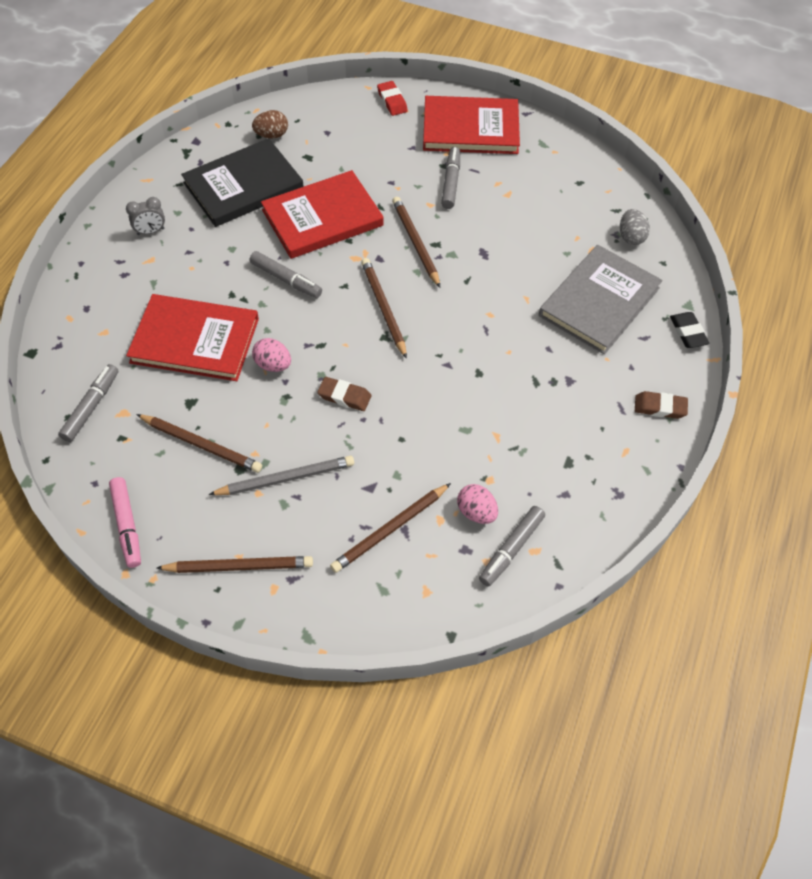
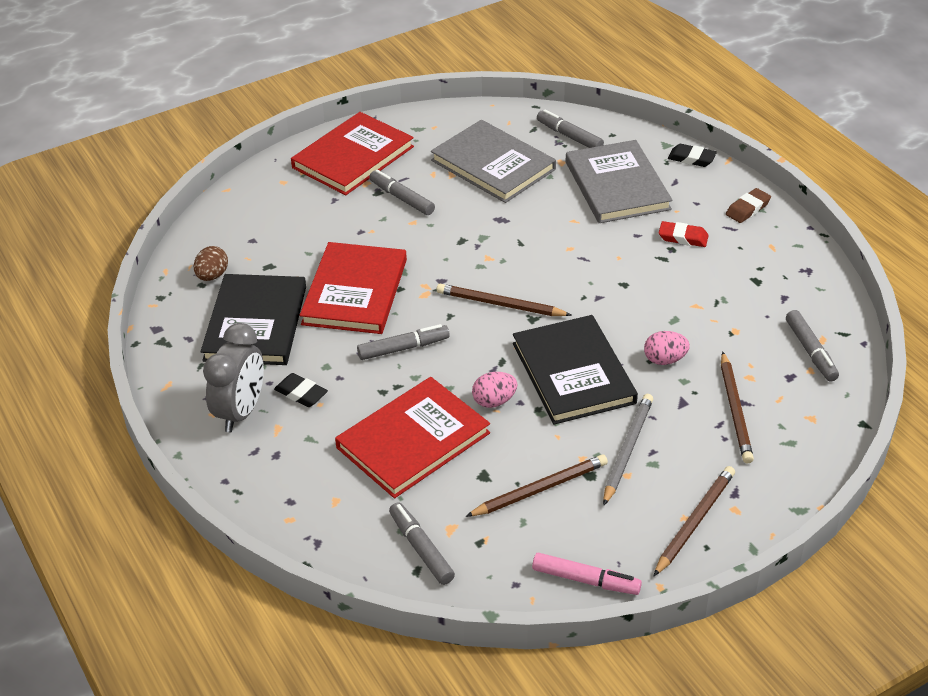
camera: 50 degrees left, 15 degrees down
(150, 231) = (241, 412): grey clock -> grey clock, size x1.91
(193, 251) = (301, 393): none -> black eraser
(344, 396) = (573, 373): brown eraser -> black book
(392, 101) = (263, 184): red eraser -> red eraser (683, 237)
(416, 243) = (448, 251): brown pencil -> none
(476, 512) = (760, 353): pink egg -> pink egg (664, 360)
(544, 211) = (493, 165): none -> grey book
(631, 237) = (569, 136): grey egg -> grey marker

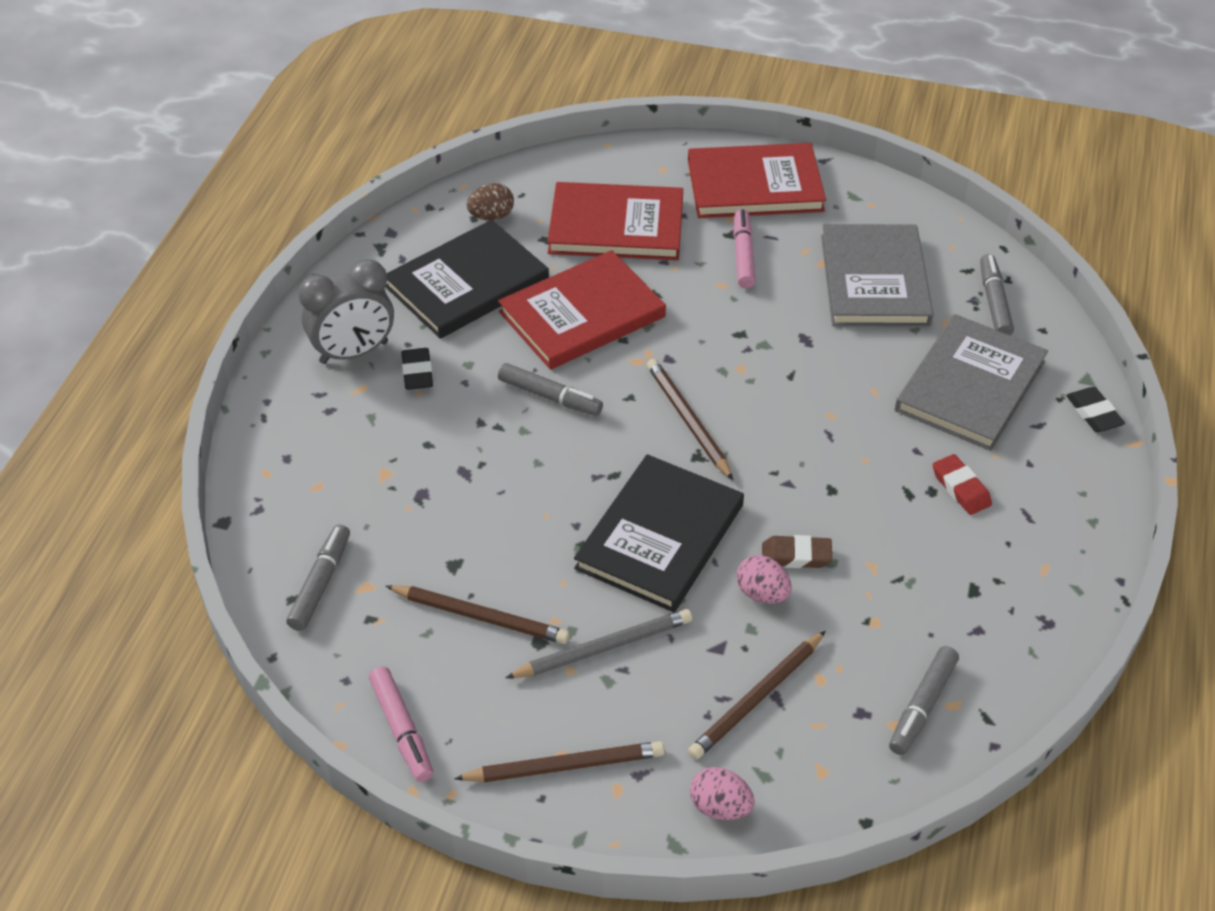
camera: 45 degrees right, 5 degrees up
(401, 198) = (743, 255): grey marker -> pink marker
(413, 440) = (443, 485): red book -> red book (616, 226)
(494, 401) = (556, 506): pink egg -> pink egg (720, 807)
(747, 209) = (1077, 510): brown eraser -> brown eraser (796, 556)

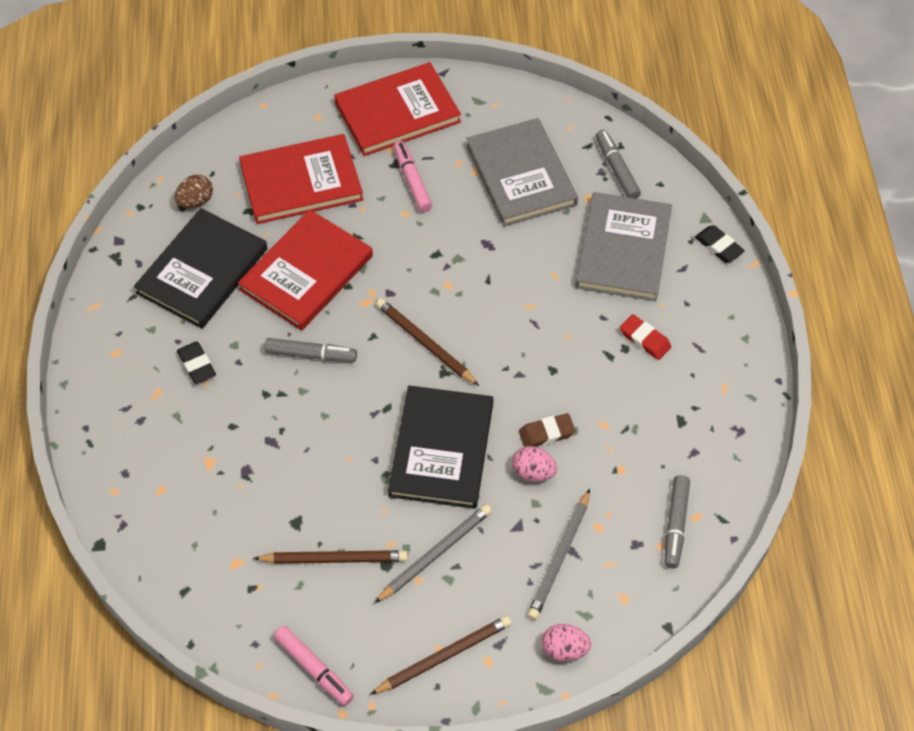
camera: 20 degrees left, 10 degrees up
(321, 583) = (200, 571): grey marker -> none
(354, 352) = (137, 362): grey clock -> none
(757, 698) = (559, 557): brown pencil -> grey pencil

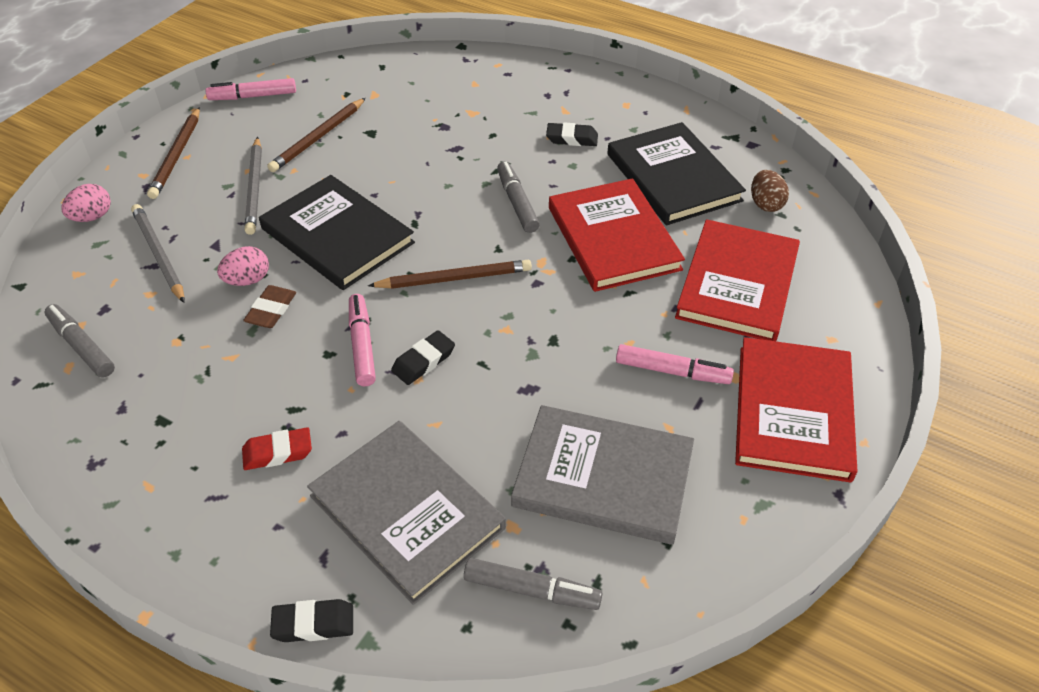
camera: 125 degrees right, 10 degrees down
(311, 355) = (517, 203): grey marker -> grey marker turned 120 degrees clockwise
(513, 312) = (423, 361): none -> black eraser
(529, 355) = (362, 345): none -> pink marker

